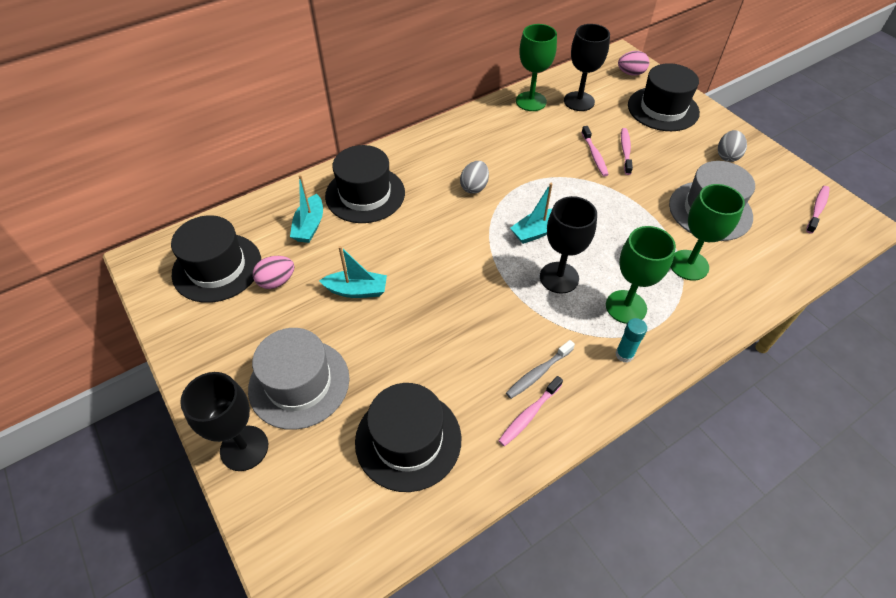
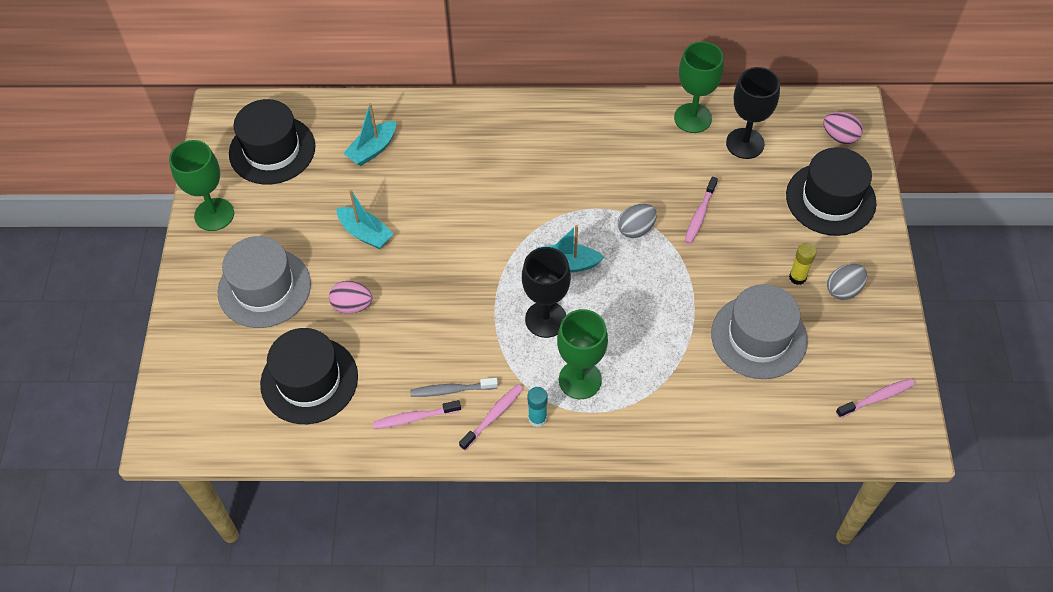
camera: 35 degrees right, 5 degrees up
(244, 448) = (193, 315): black goblet -> none
(276, 281) = (309, 189): pink egg -> pink egg (352, 305)
(365, 194) = (443, 142): black hat -> none
(474, 187) = (549, 187): grey egg -> grey egg (636, 229)
(625, 151) = (737, 226): pink toothbrush -> pink toothbrush (493, 416)
(688, 265) = (678, 376): green goblet -> green goblet (214, 214)
(693, 162) = (797, 277): none -> yellow glue stick

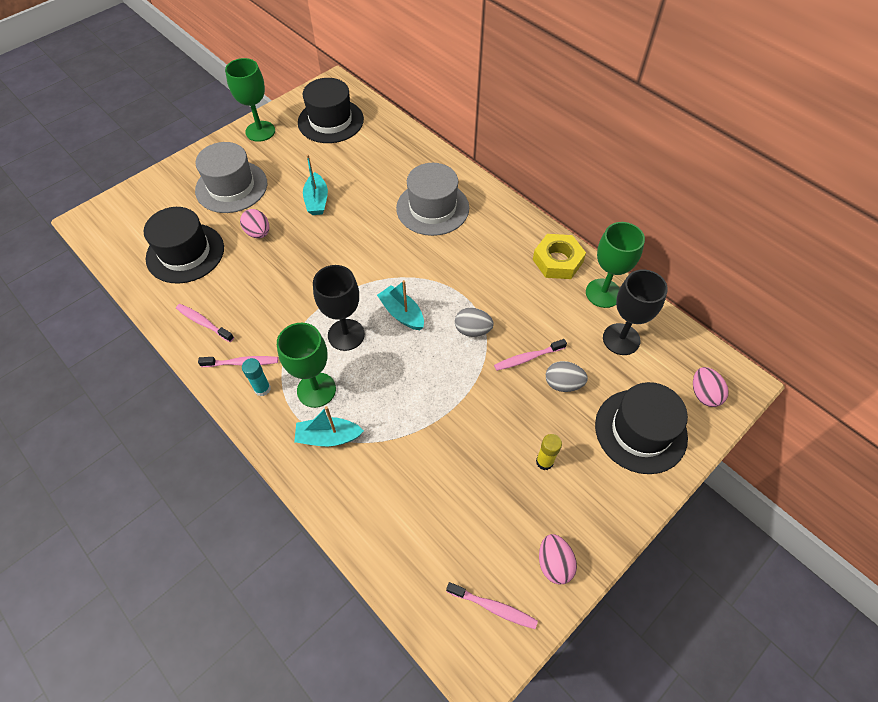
camera: 45 degrees right, 0 degrees up
(372, 149) = (381, 160): turquoise boat -> turquoise boat (328, 437)
(451, 390) = (242, 326): grey toothbrush -> none
(630, 119) = (557, 261): none -> yellow nut
(759, 337) = (463, 475): grey hat -> grey hat (432, 208)
(843, 290) = (568, 503): grey egg -> grey egg (563, 384)
(879, 336) = (554, 563): none -> pink egg

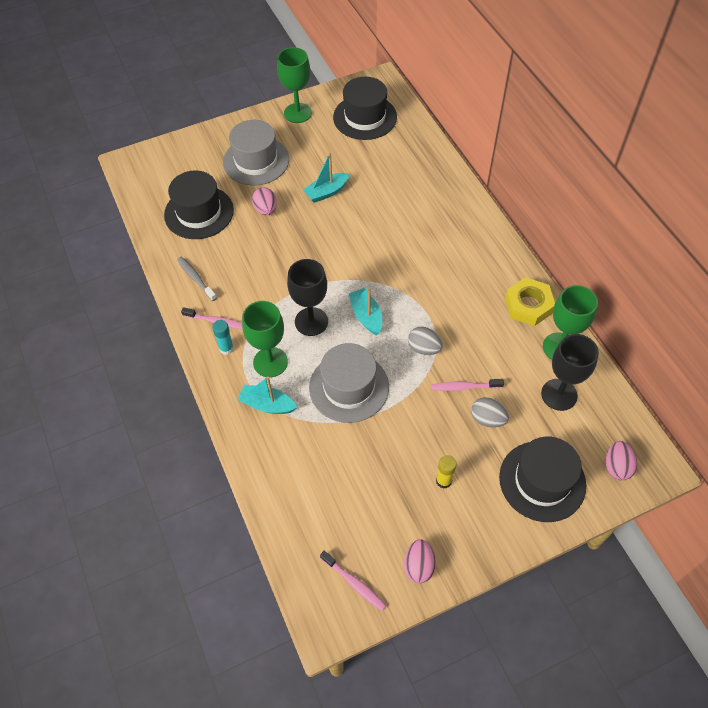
camera: 20 degrees right, 0 degrees up
(203, 323) = (196, 278): pink toothbrush -> grey toothbrush
(317, 201) = (326, 192): turquoise boat -> turquoise boat turned 45 degrees clockwise
(432, 208) = (429, 225): grey hat -> grey hat (349, 387)

